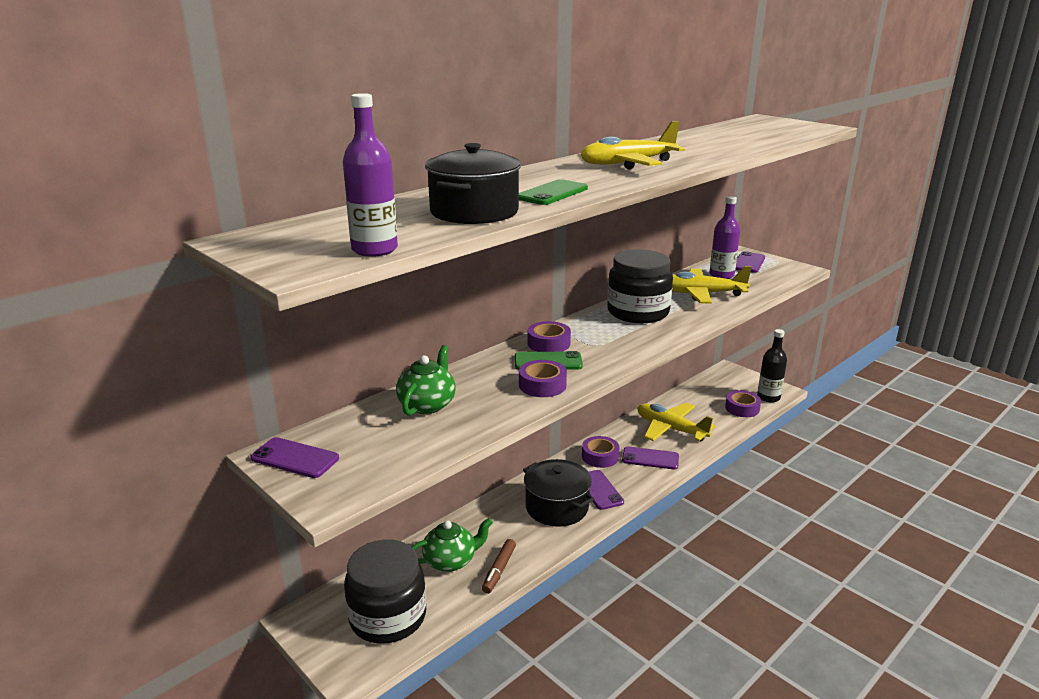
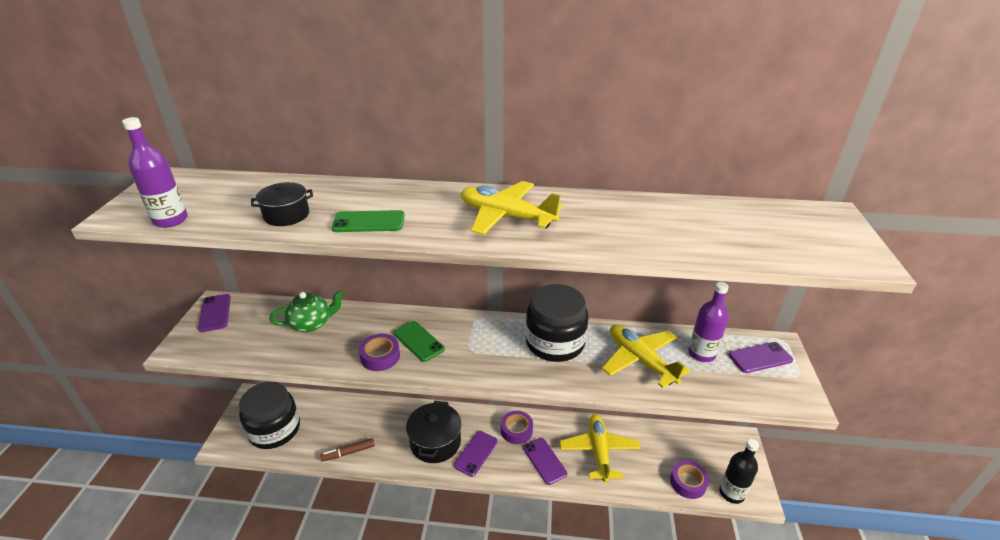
camera: 50 degrees right, 10 degrees up
(450, 561) = (340, 425): green teapot -> none
(474, 212) = (286, 215): black pot -> black pot, size x0.63
(548, 343) = (448, 327): purple tape -> none

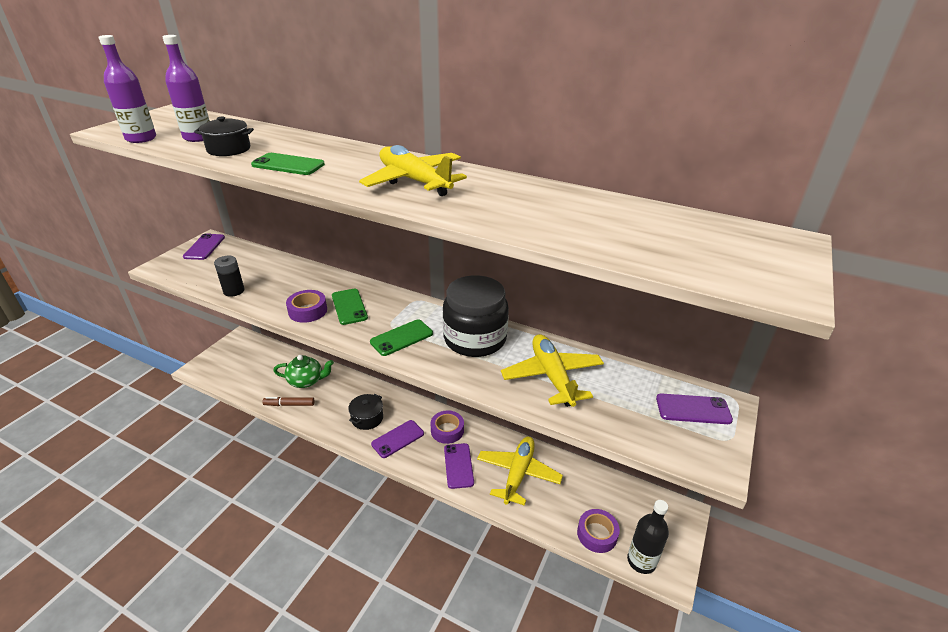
camera: 20 degrees right, 0 degrees up
(275, 429) = (242, 369): black jar -> none
(286, 355) = (234, 291): none -> black battery
(311, 324) = (271, 272): green teapot -> green teapot (306, 381)
(435, 442) = (367, 418): black pot -> black pot, size x0.63
(489, 360) = (401, 338): none -> green phone
(701, 354) = (625, 388): purple bottle -> purple bottle (198, 137)

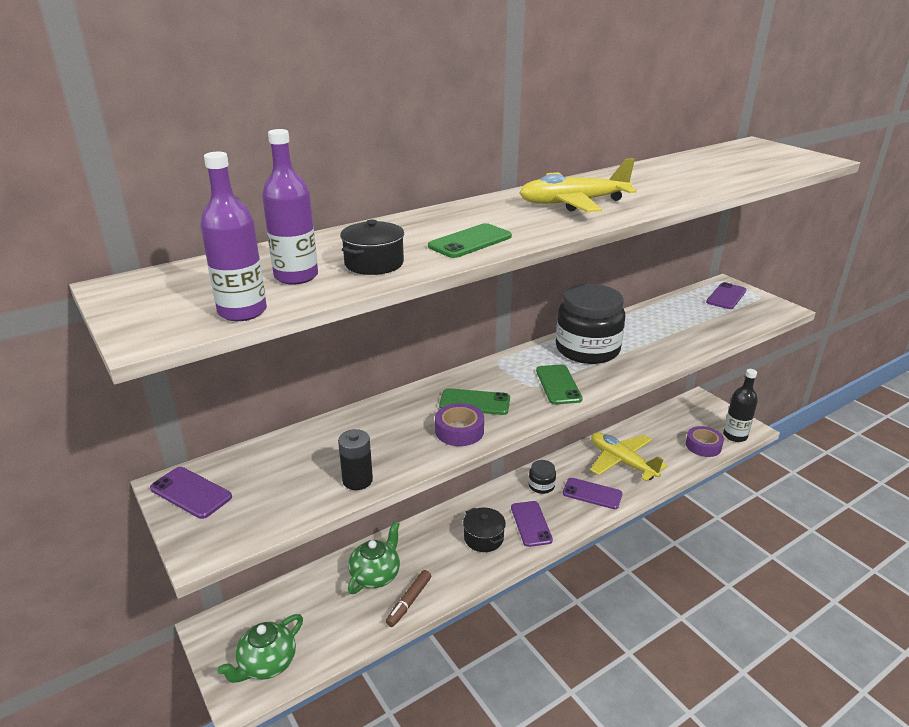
camera: 60 degrees left, 5 degrees down
(222, 368) = (267, 663): none -> green teapot
(447, 430) = (541, 486): purple tape -> black jar
(552, 376) = (662, 332): yellow plane -> none

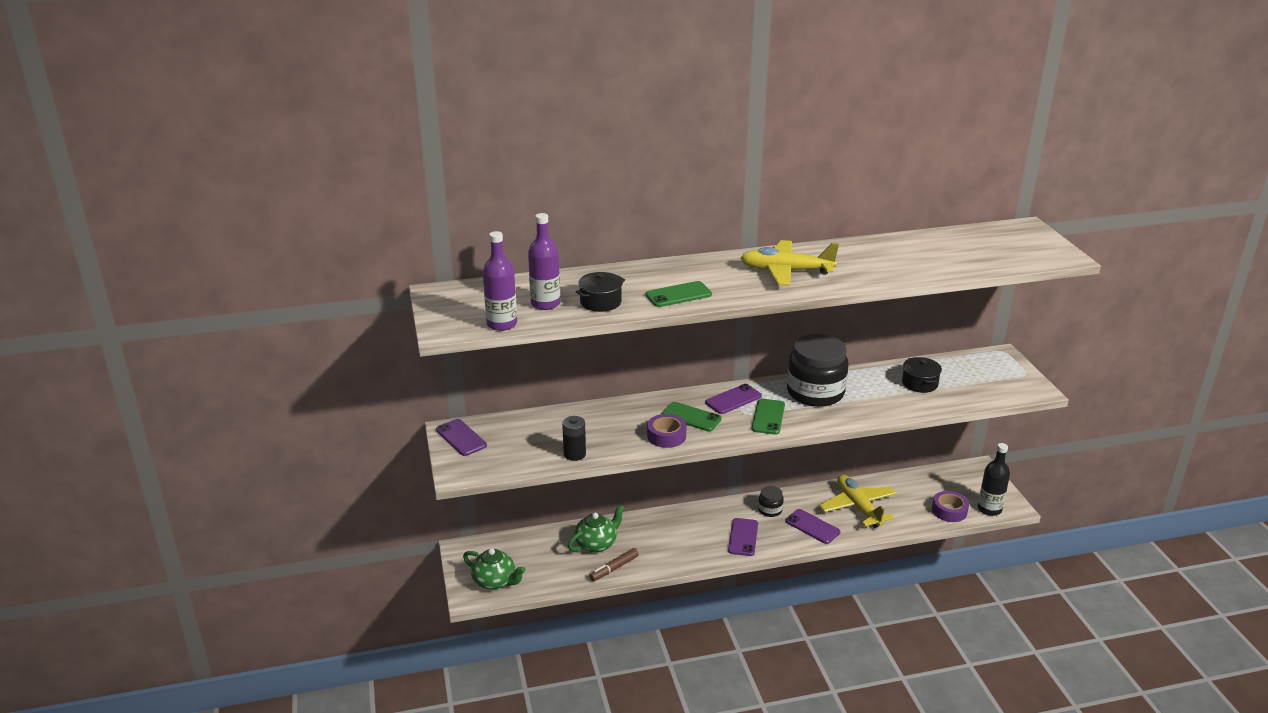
camera: 20 degrees right, 0 degrees up
(267, 663) = (495, 581): green teapot -> green teapot turned 120 degrees counterclockwise
(483, 538) = (696, 538): black pot -> black pot (919, 383)
(726, 296) = (991, 367): purple phone -> purple phone (733, 399)

